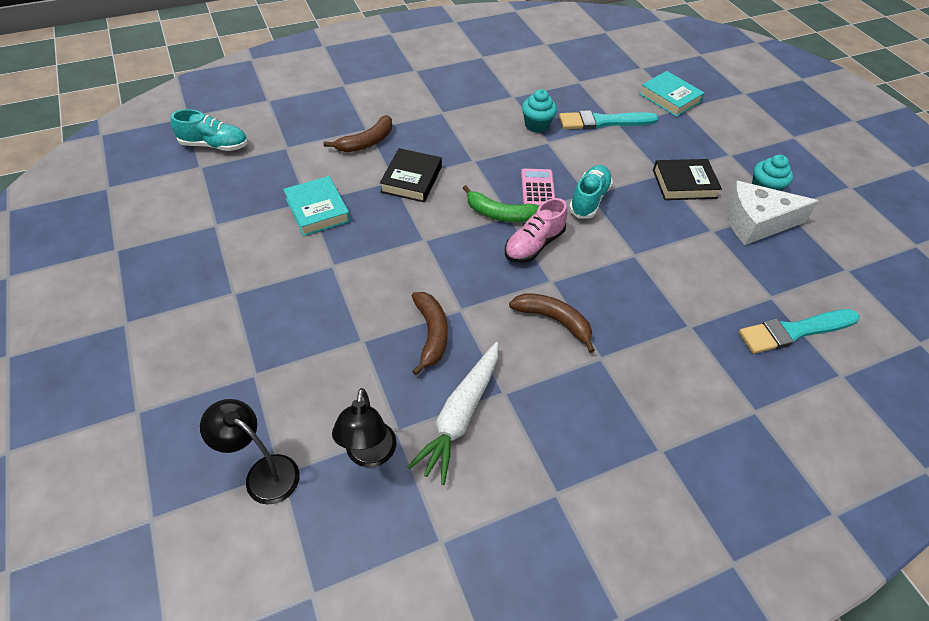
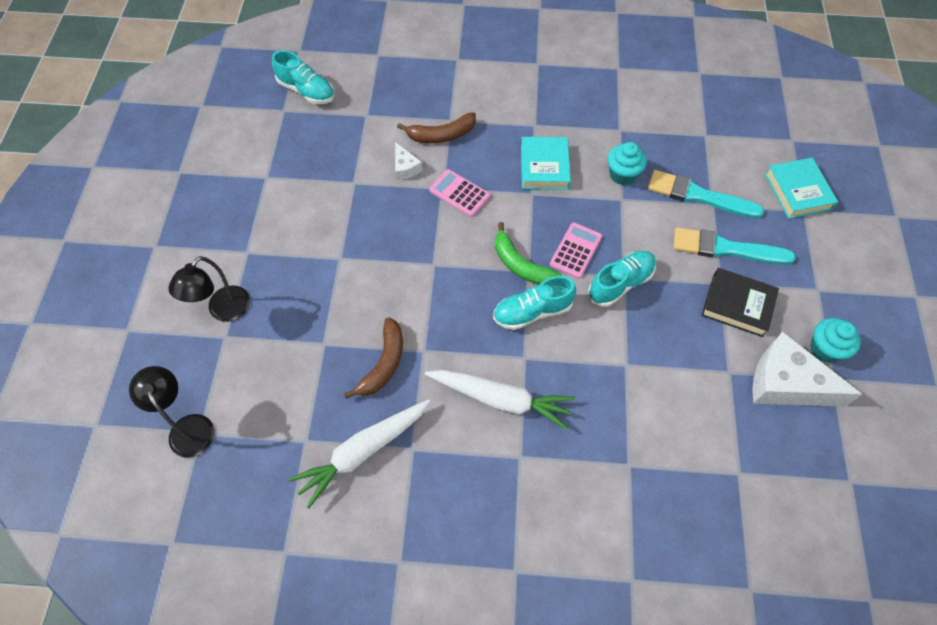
camera: 30 degrees right, 10 degrees up
(317, 210) = (357, 195): turquoise book -> turquoise book (544, 167)
(349, 175) = (405, 167): none -> white cheese
(369, 455) = (272, 451): black lamp -> black lamp (223, 311)
(411, 179) = (459, 193): black book -> pink calculator
(533, 245) = (532, 312): pink shoe -> turquoise shoe
(554, 320) = (501, 399): brown banana -> white carrot
(794, 331) = (735, 521): turquoise brush -> turquoise brush (726, 248)

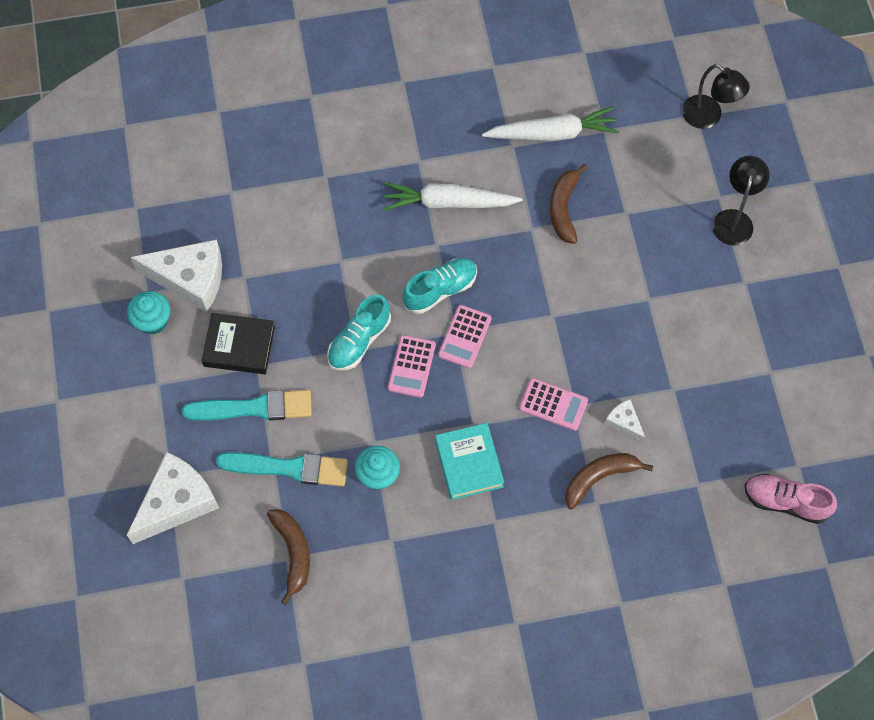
camera: 165 degrees right, 5 degrees up
(306, 91) = (785, 502): turquoise shoe -> pink shoe
(363, 452) = (553, 133): white carrot -> white carrot turned 45 degrees clockwise
(520, 264) = (464, 337): green banana -> pink calculator
(700, 137) = (293, 553): none -> brown banana
(797, 191) = (177, 502): turquoise book -> white cheese

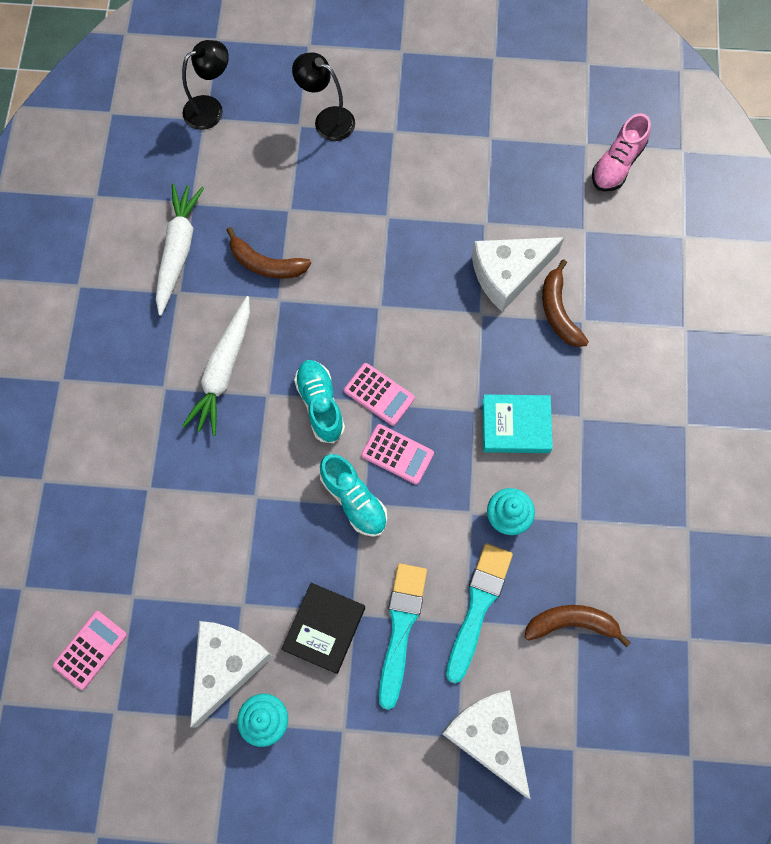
camera: 75 degrees left, 5 degrees up
(553, 404) = (474, 331): pink calculator -> pink calculator (90, 650)
(624, 422) = (508, 274): white cheese -> white cheese, size x2.08

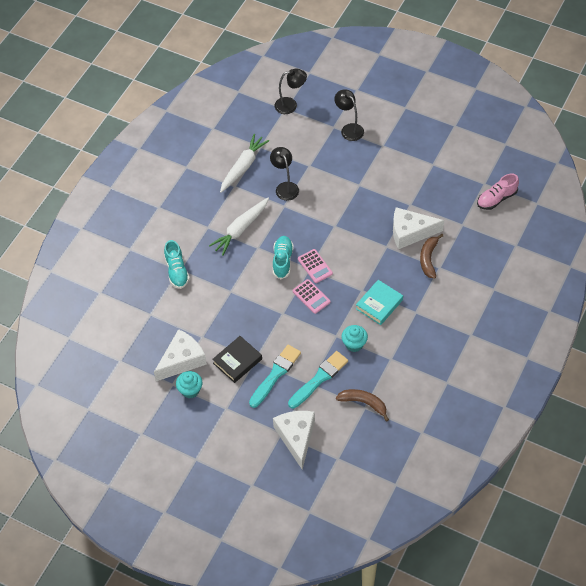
camera: 25 degrees right, 15 degrees down
(90, 650) = (120, 330): pink calculator -> none
(266, 264) = (285, 187): brown banana -> black lamp
(354, 500) = (279, 309): turquoise shoe -> turquoise shoe (177, 271)
(515, 426) = (379, 304): turquoise book -> turquoise book turned 75 degrees counterclockwise

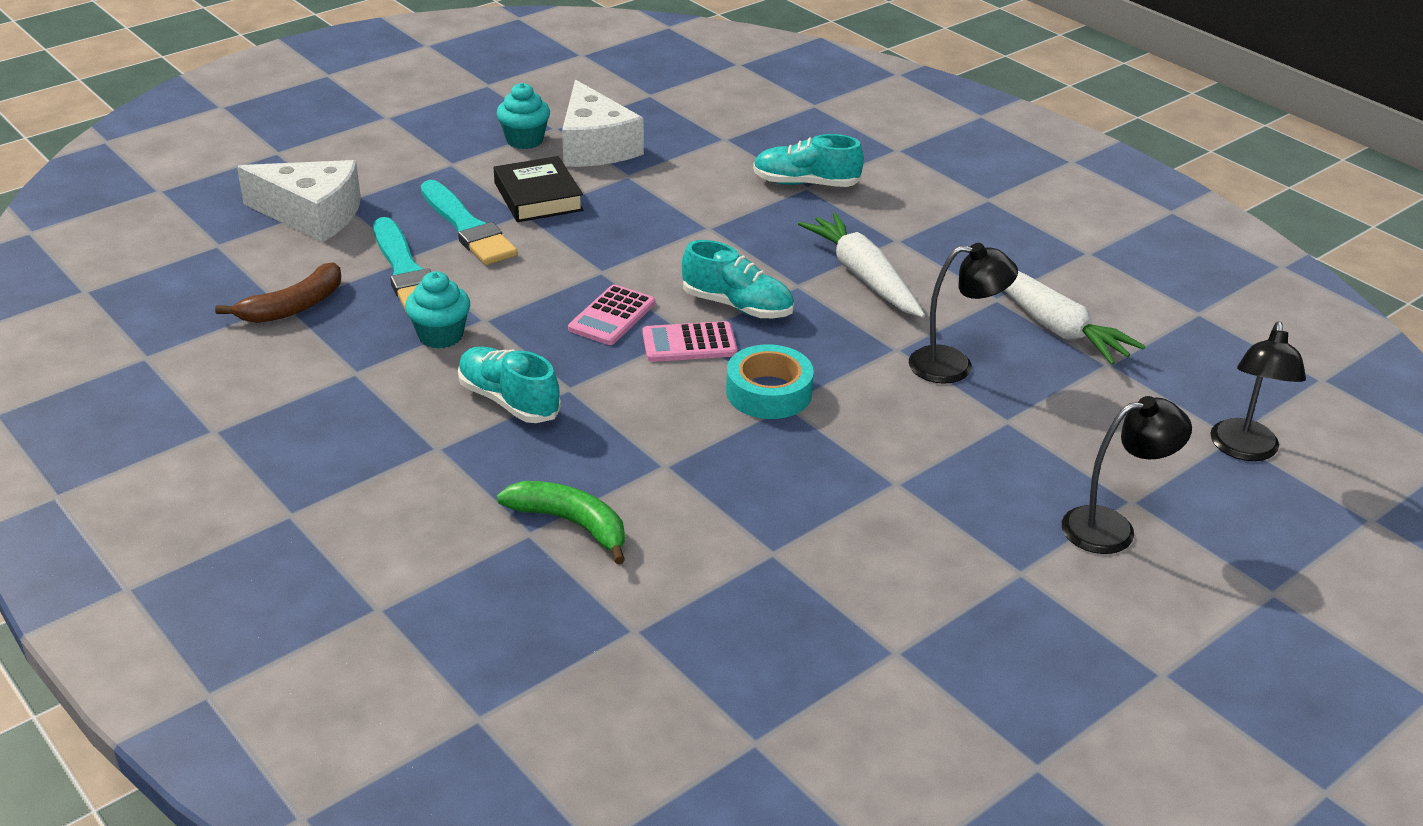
camera: 110 degrees right, 20 degrees down
(311, 296) = (612, 316): pink calculator -> pink calculator turned 45 degrees counterclockwise
(331, 233) = (769, 392): none -> turquoise tape
(379, 304) = (509, 401): turquoise book -> turquoise shoe
(410, 232) = (678, 520): white cheese -> none
(428, 259) = (571, 524): brown banana -> green banana
(496, 199) = (677, 747): pink shoe -> none

